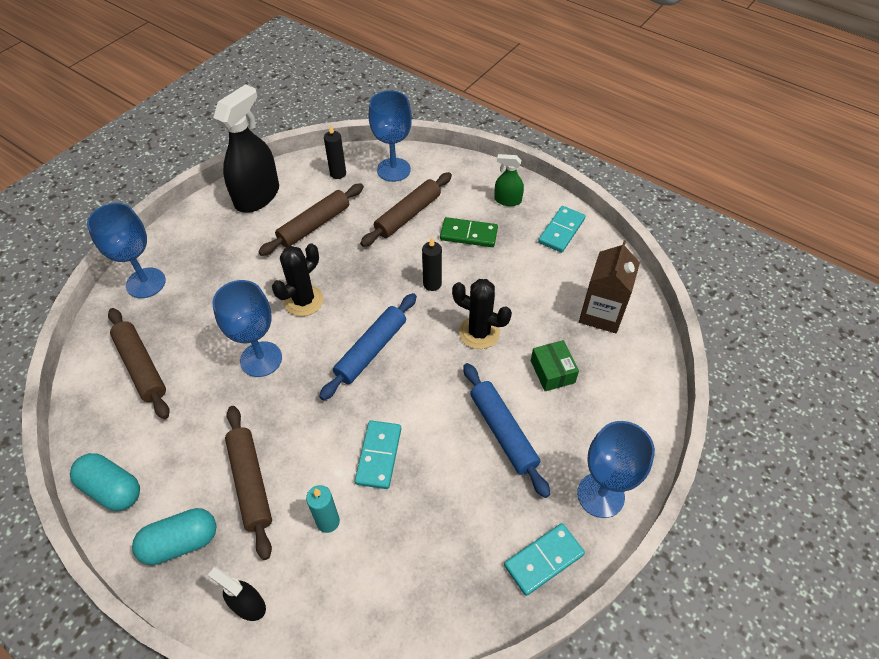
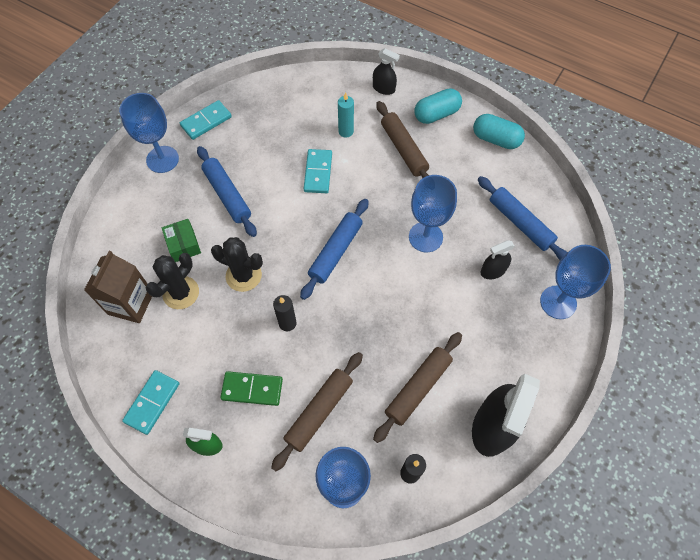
camera: 175 degrees right, 10 degrees up
(141, 367) = (520, 223): brown rolling pin -> blue rolling pin
(199, 317) = (493, 271): none -> black spray bottle
(303, 301) = (405, 295): black cactus -> black cactus (181, 293)

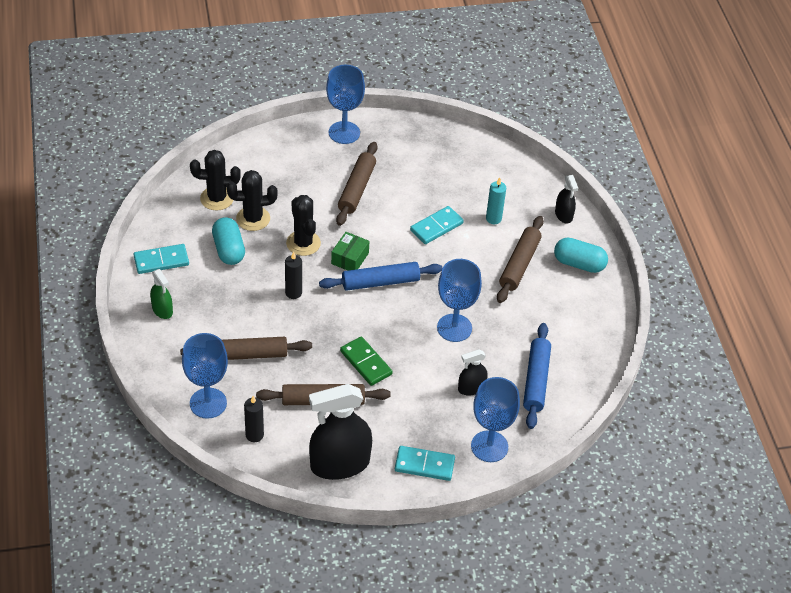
camera: 45 degrees right, 15 degrees down
(131, 303) = (217, 198): brown carton -> black cactus
(183, 245) = (290, 194): green box -> green box (350, 258)
(206, 121) = (404, 133): turquoise domino -> turquoise domino (424, 465)
(227, 195) = (357, 189): blue rolling pin -> brown rolling pin
(252, 389) = (224, 307): green domino -> green domino (365, 363)
(493, 271) = (471, 388): black spray bottle -> black spray bottle turned 45 degrees counterclockwise
(496, 139) = (600, 317): turquoise capsule -> turquoise capsule (229, 250)

